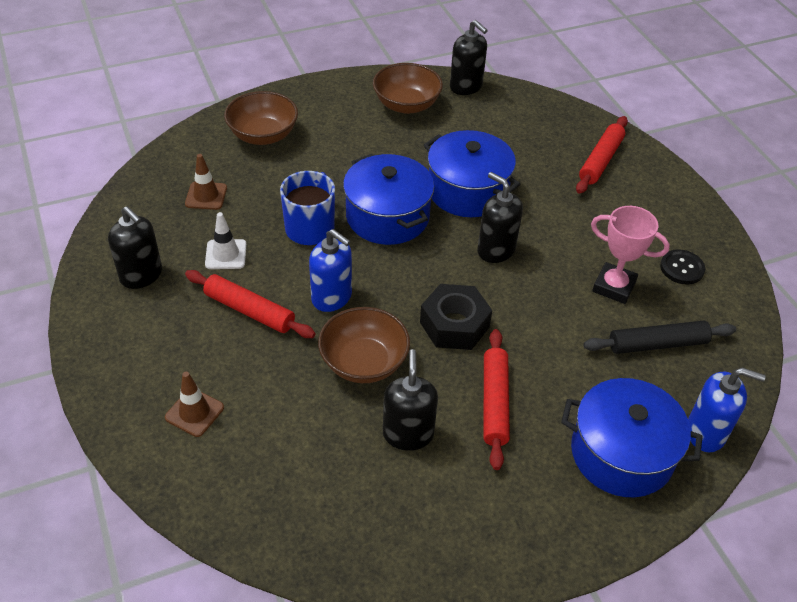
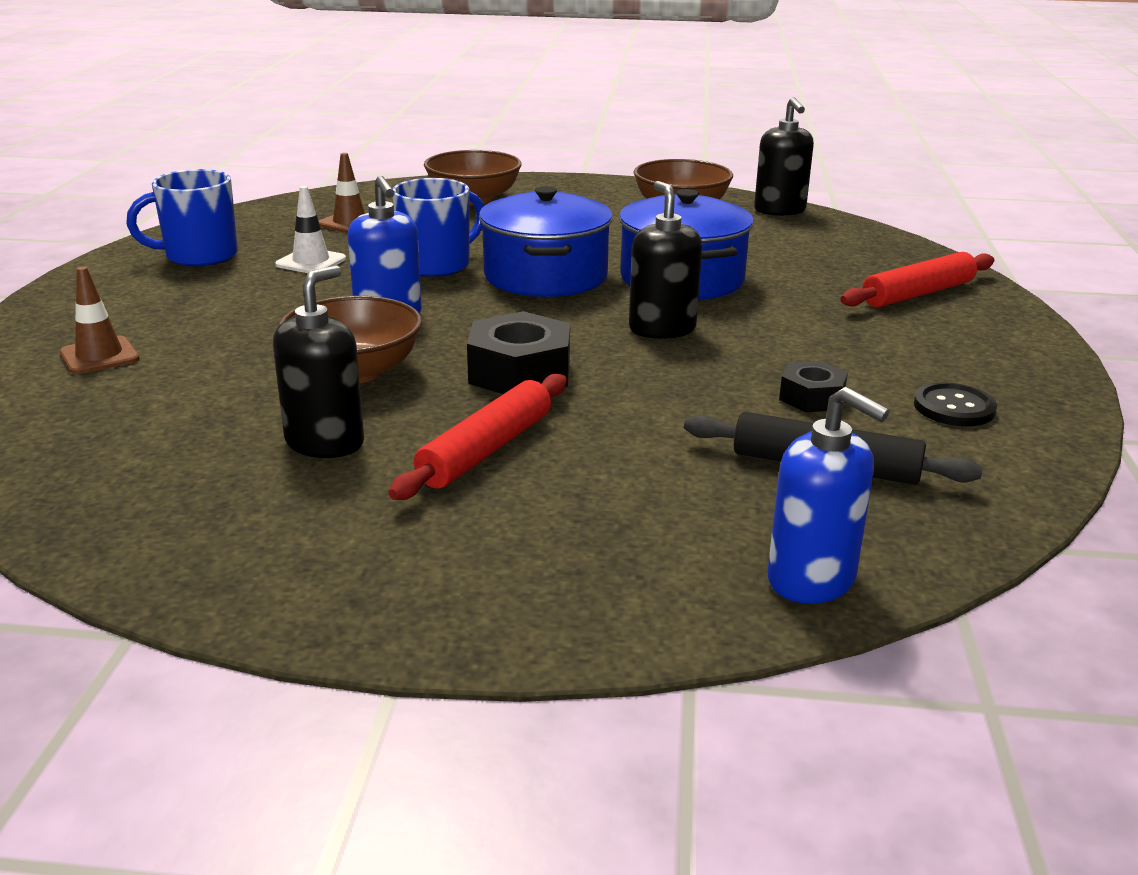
camera: 30 degrees right, 20 degrees down
(141, 275) = (199, 256): black soap dispenser -> blue mug
(249, 311) = (276, 303): red rolling pin -> none
(614, 286) = (812, 397): pink trophy -> black nut
(621, 453) = (627, 555): blue pot -> none

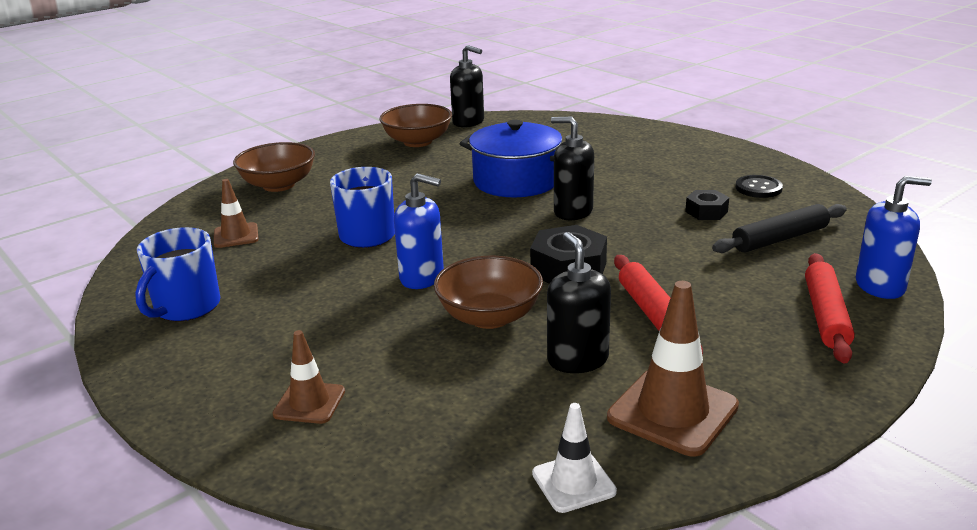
camera: 45 degrees left, 0 degrees up
(278, 529) = (672, 412): none -> brown traffic cone
(311, 262) = (281, 272): white traffic cone -> white traffic cone (573, 482)
(545, 276) = (446, 212): blue pot -> none
(917, 293) = (628, 141): red rolling pin -> red rolling pin (825, 315)

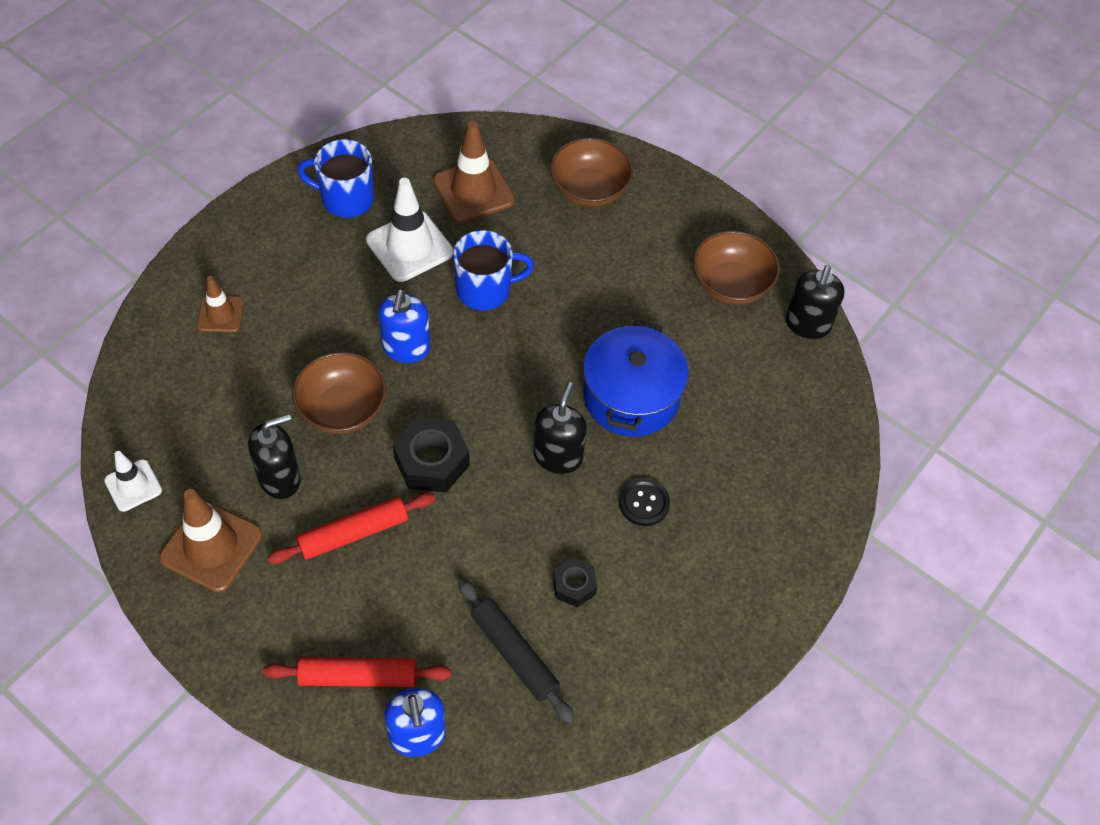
camera: 75 degrees right, 30 degrees up
(236, 236) = (473, 191): brown traffic cone -> brown traffic cone, size x1.69
(285, 271) = (409, 246): none -> white traffic cone
(758, 188) = (647, 645): black button -> black button (644, 503)

